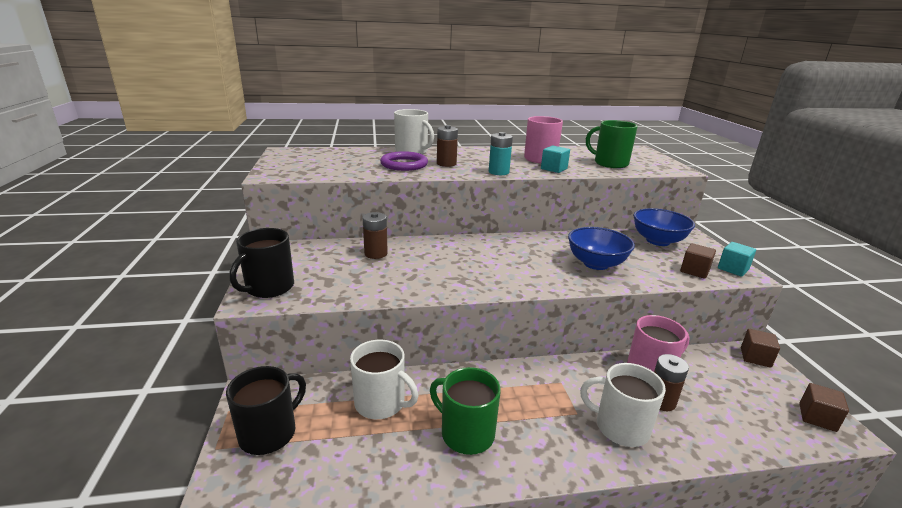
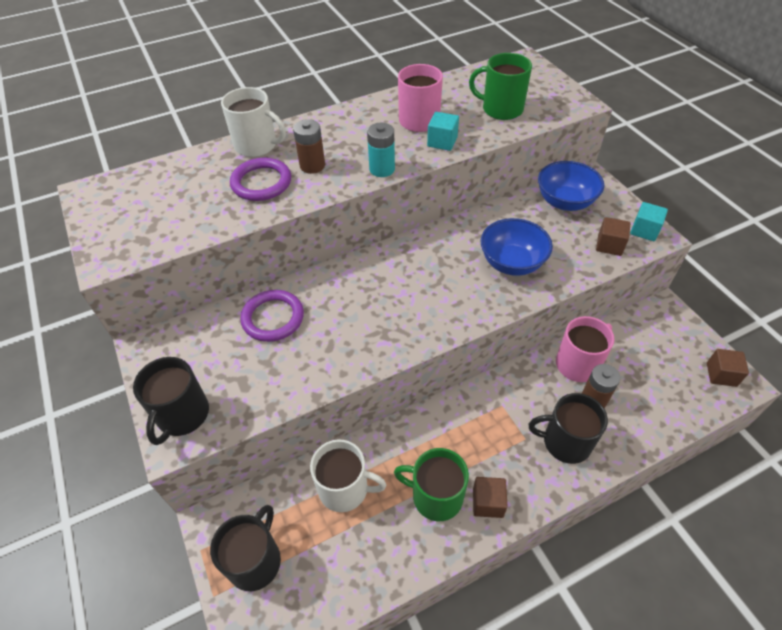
camera: 15 degrees left, 25 degrees up
(376, 253) = (273, 318): brown battery -> purple ring
(620, 427) = (565, 442): white mug -> black mug
(755, 357) = (666, 315): brown cube -> brown cube (488, 502)

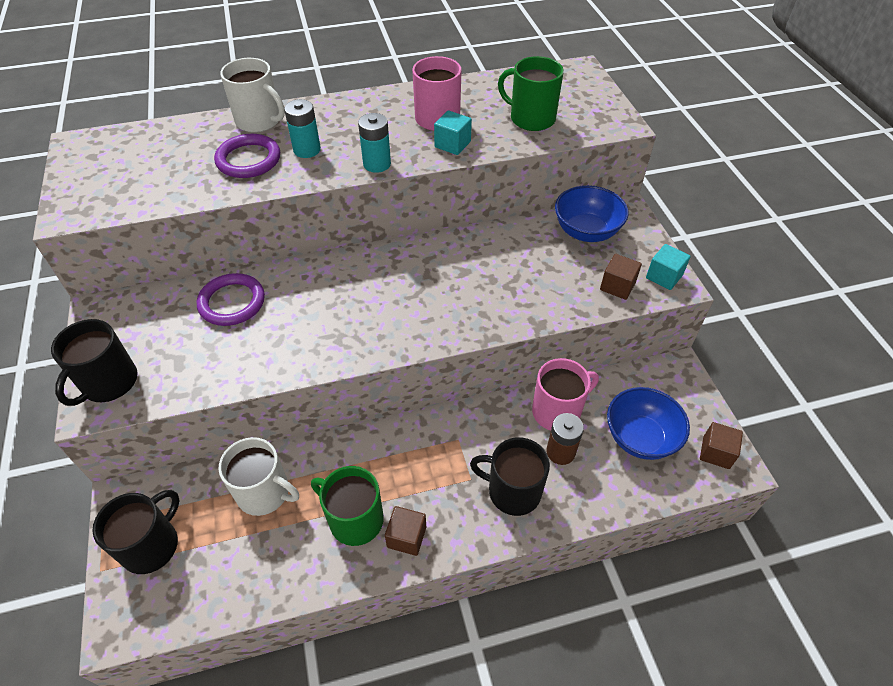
camera: 10 degrees right, 0 degrees up
(312, 166) = (307, 150): brown battery -> turquoise battery
(512, 263) = (502, 287): blue bowl -> blue bowl (640, 437)

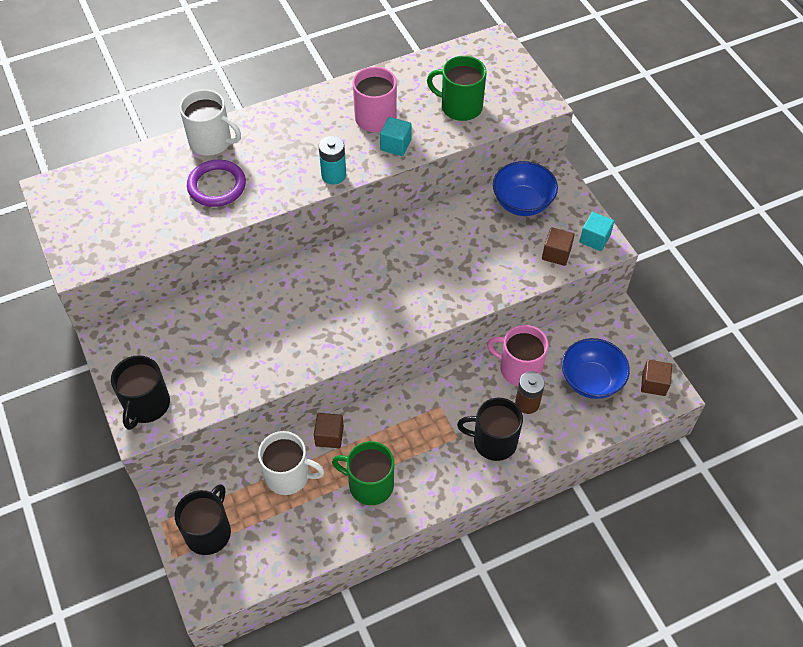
camera: 10 degrees left, 5 degrees up
(232, 302) = (226, 317): purple ring -> none
(307, 150) = (266, 168): turquoise battery -> none
(406, 537) = (415, 491): brown cube -> brown cube (329, 436)
(557, 411) = (519, 368): pink mug -> pink mug turned 120 degrees counterclockwise

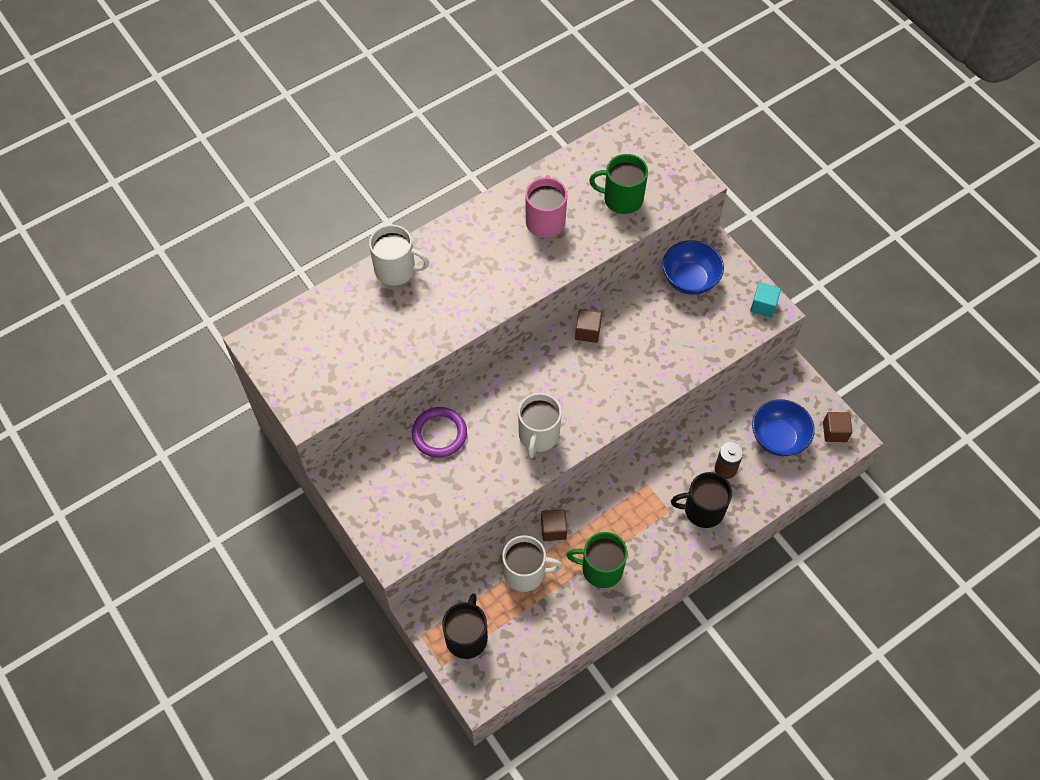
camera: 10 degrees left, 5 degrees up
(146, 405) = (392, 533): black mug -> none
(217, 186) = (414, 315): purple ring -> purple ring (439, 434)
(326, 331) = (538, 435): none -> white mug
(333, 175) = (521, 287): turquoise battery -> none
(395, 145) = (571, 248): turquoise cube -> none
(519, 368) = (711, 436): pink mug -> none
(556, 254) = (731, 326): brown cube -> brown cube (587, 332)

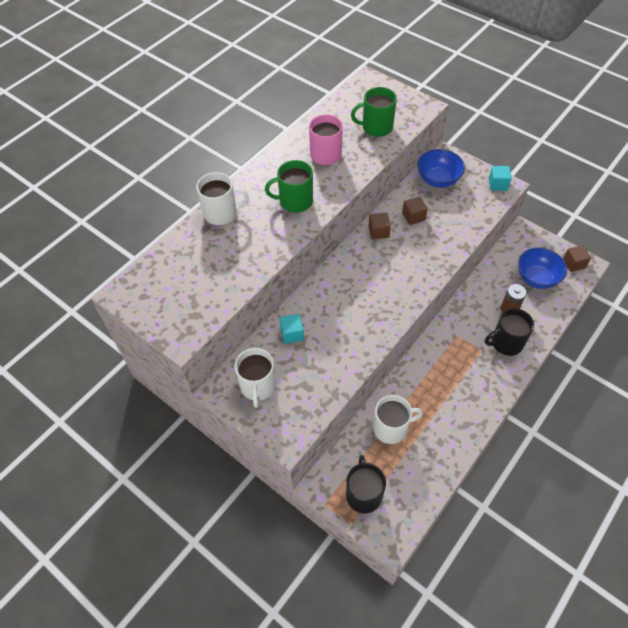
camera: 15 degrees left, 5 degrees down
(439, 434) = (292, 334): purple ring -> turquoise cube
(538, 435) = (371, 314): white mug -> white mug (258, 386)
(553, 529) = (400, 388): brown cube -> brown cube (413, 216)
(601, 568) = (448, 408): green mug -> green mug (295, 201)

